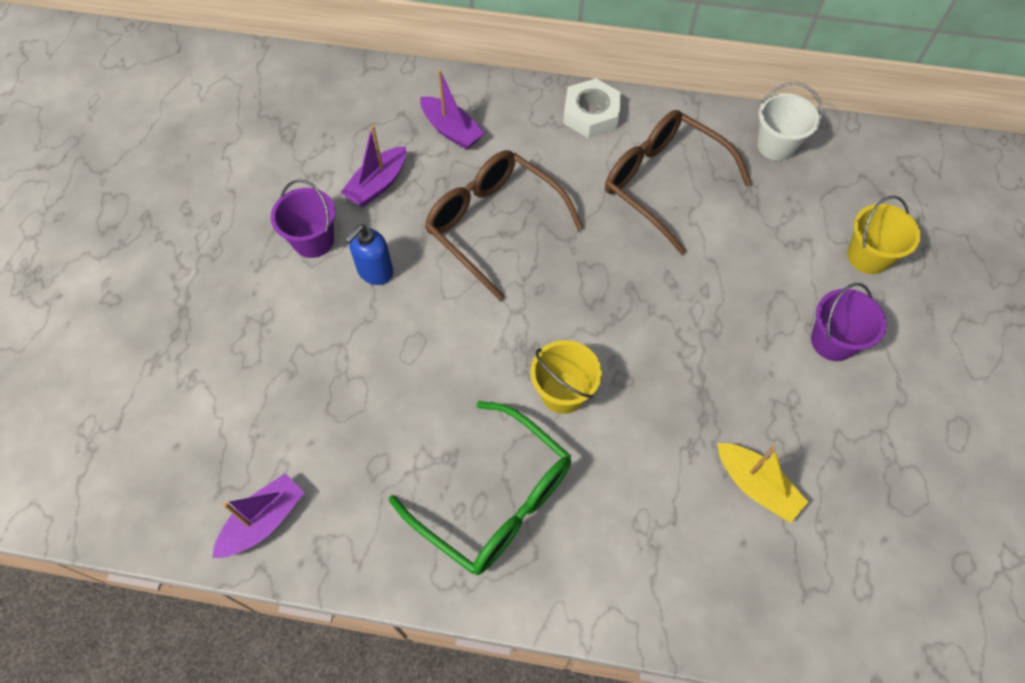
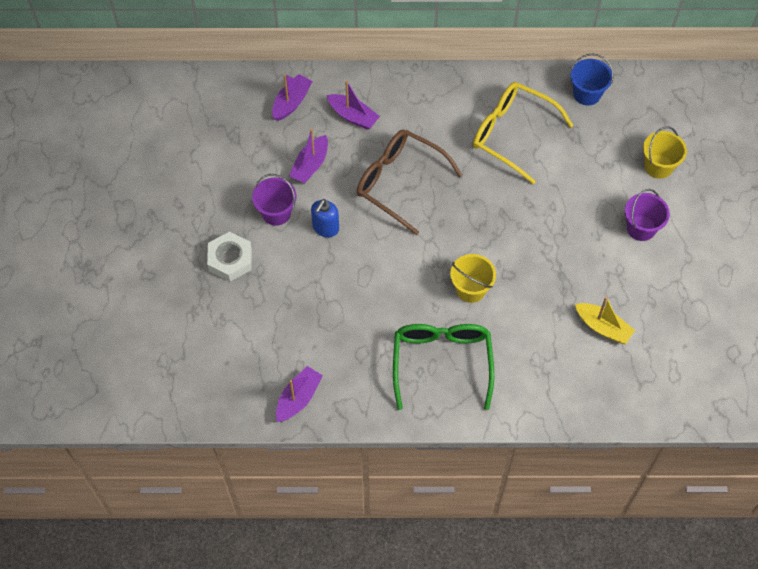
camera: 10 degrees left, 0 degrees up
(375, 102) = (292, 102): none -> purple boat
(495, 500) = (442, 362): green glasses -> green glasses turned 120 degrees counterclockwise
(591, 114) = (451, 89): white nut -> white nut (230, 260)
(663, 183) = (511, 134): brown glasses -> yellow glasses
(776, 145) = (587, 94): white bucket -> blue bucket

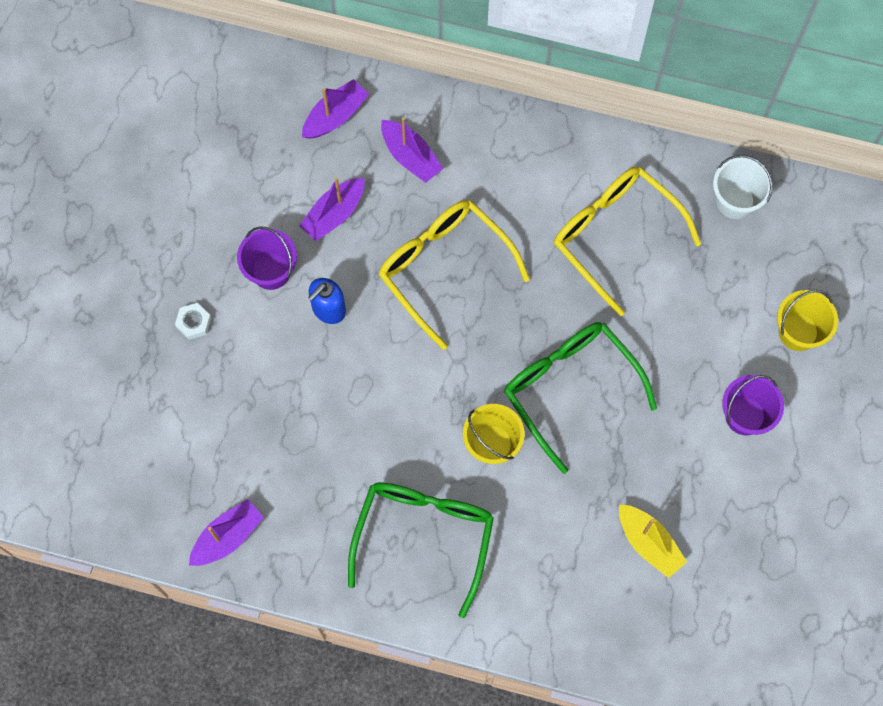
camera: 15 degrees right, 10 degrees up
(230, 260) = (194, 322): white nut -> white nut, size x0.56
(399, 182) = (443, 268): brown glasses -> yellow glasses
(513, 239) = (569, 388): none -> green glasses
(587, 94) = (735, 201): blue bucket -> white bucket

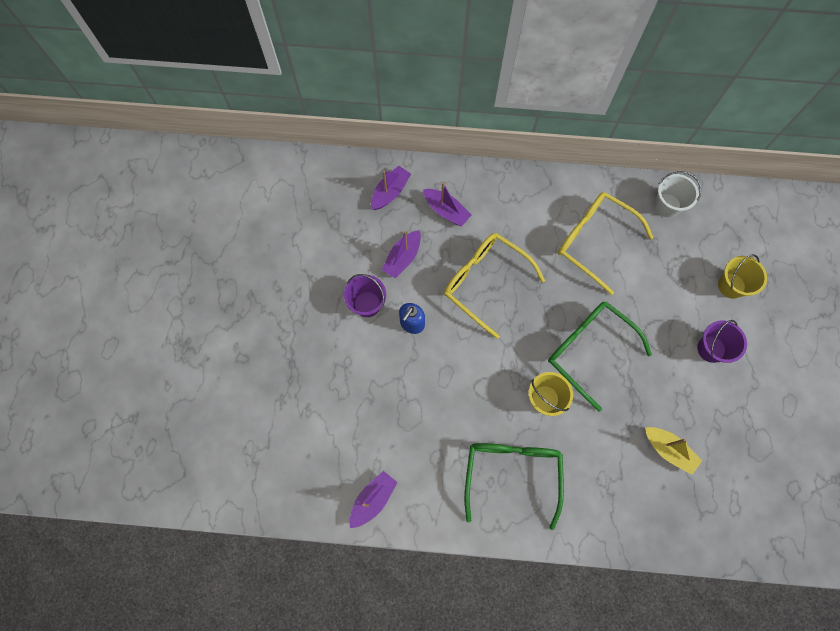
camera: 10 degrees left, 0 degrees up
(194, 322) = (320, 349): white nut -> none

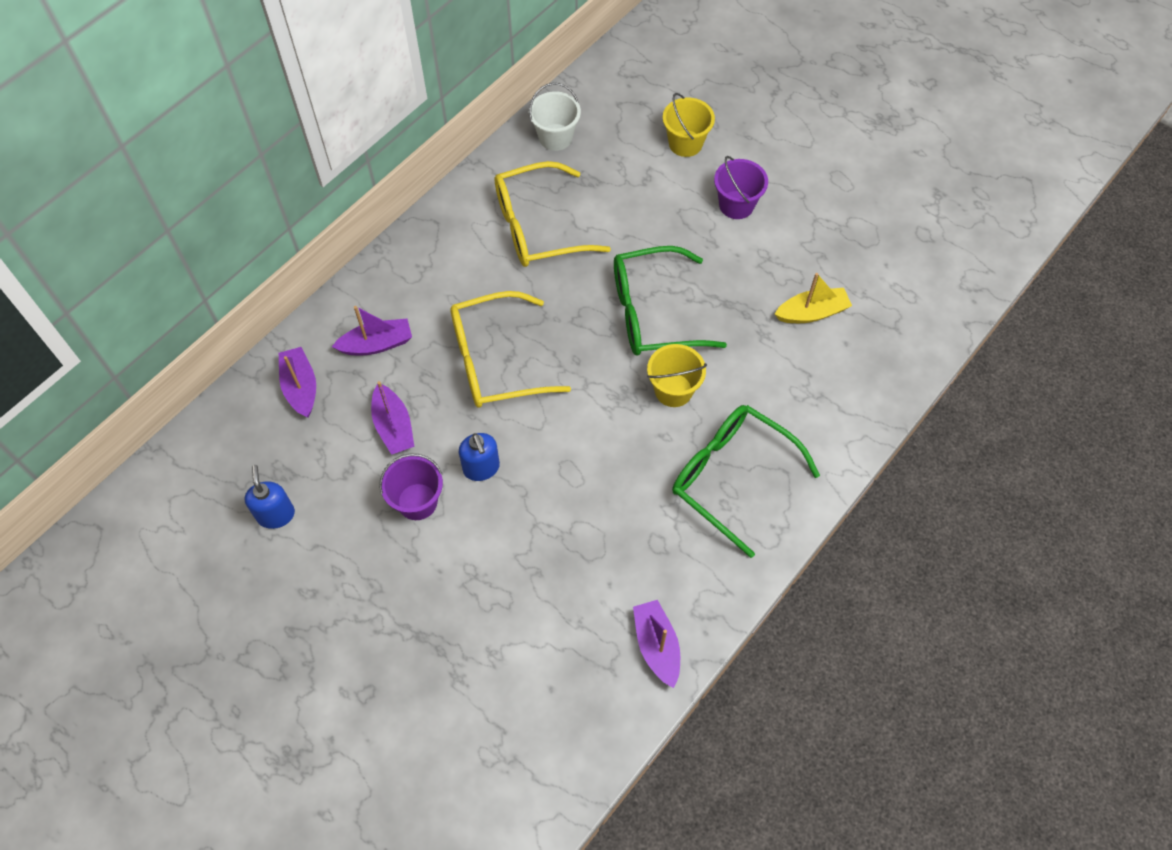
camera: 55 degrees left, 10 degrees down
(308, 237) = (276, 514): none -> blue soap dispenser

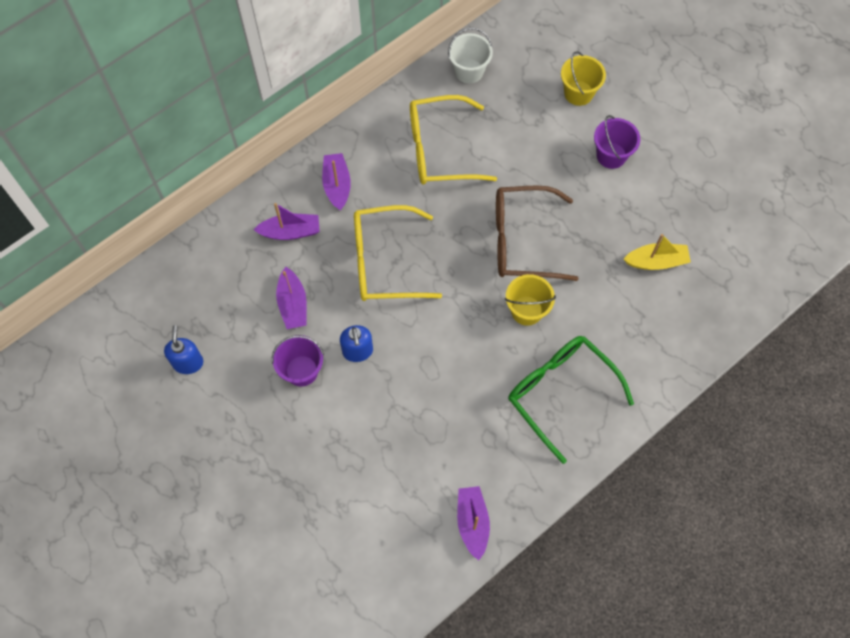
camera: 10 degrees right, 5 degrees up
(301, 387) = (223, 259): purple boat -> purple boat (337, 185)
(652, 313) = (522, 240): green glasses -> brown glasses

